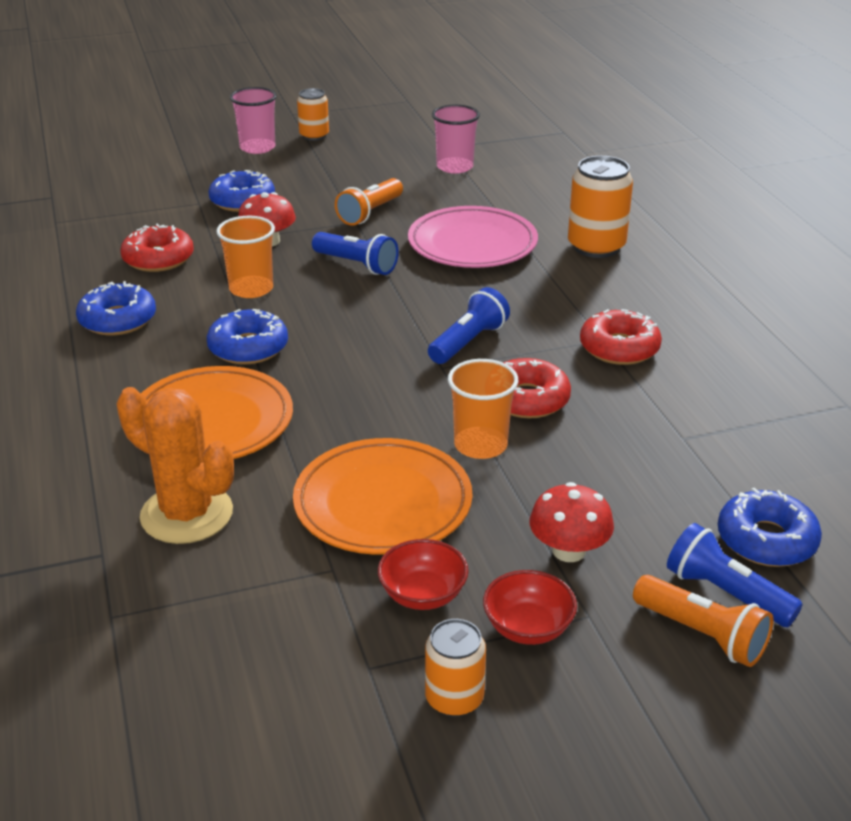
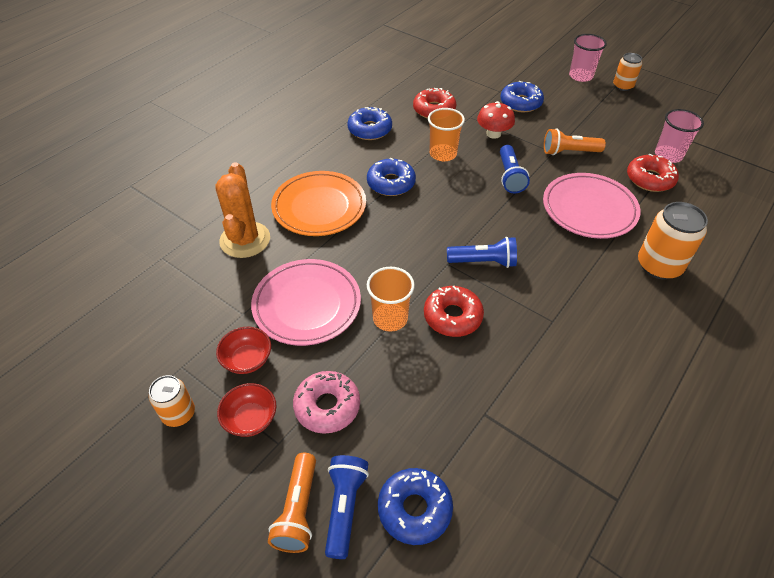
camera: 55 degrees right, 15 degrees up
(383, 503) = (307, 305): orange plate -> pink plate
(568, 551) = (327, 406): red mushroom -> pink donut
(619, 348) = (552, 334): red donut -> red donut (650, 179)

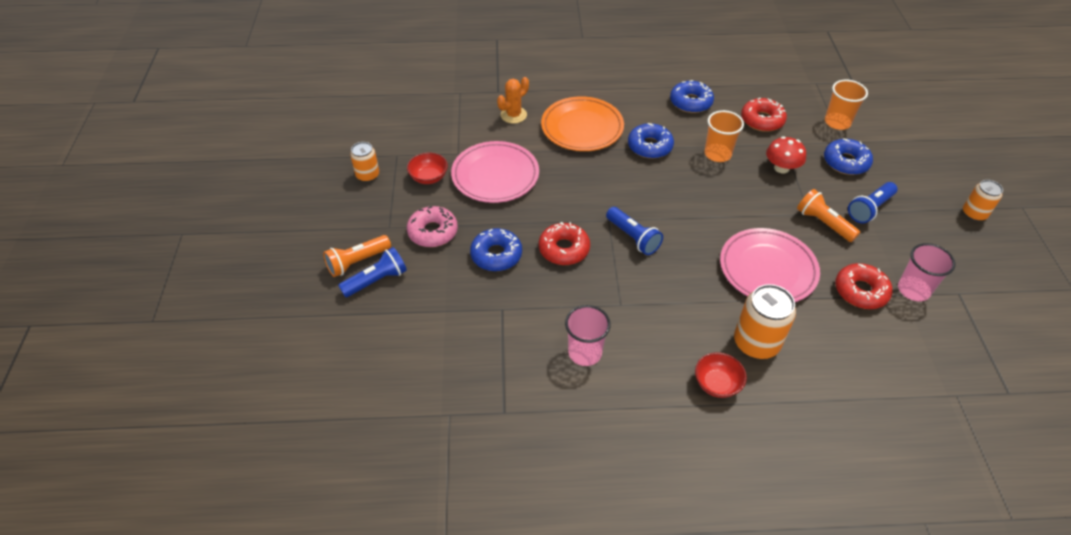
camera: 50 degrees right, 0 degrees up
(245, 240) = (513, 115): orange cactus -> orange cactus, size x0.64
(250, 419) = (392, 205): red bowl -> red bowl (717, 384)
(390, 318) = (527, 219): orange cup -> orange cup (837, 122)
(414, 509) = (403, 312): blue donut -> blue donut (496, 255)
(510, 176) = (743, 204): blue flashlight -> blue flashlight (870, 209)
(580, 76) = (944, 179): pink cup -> pink cup (585, 352)

